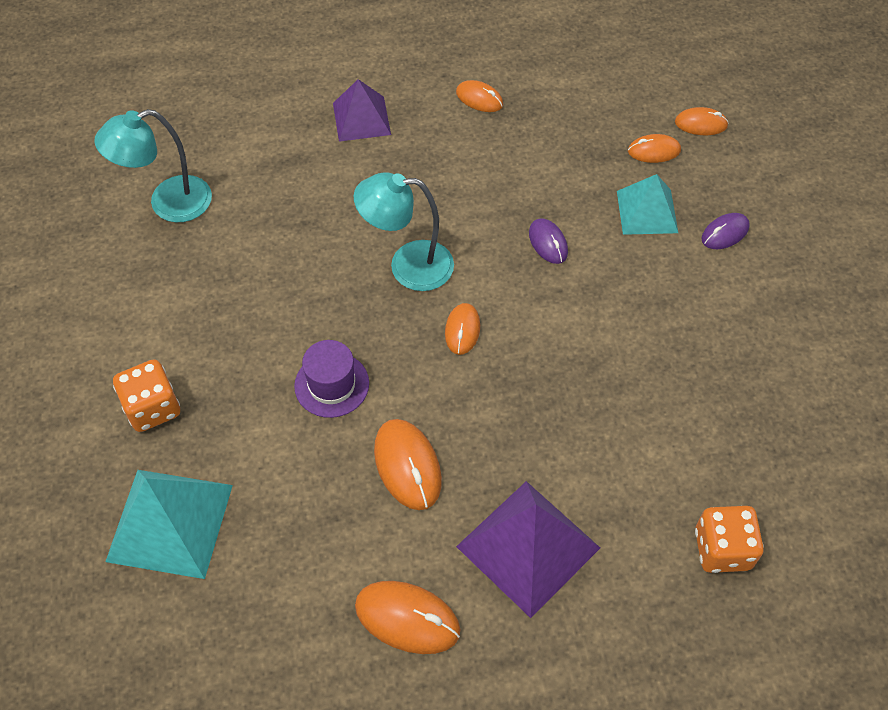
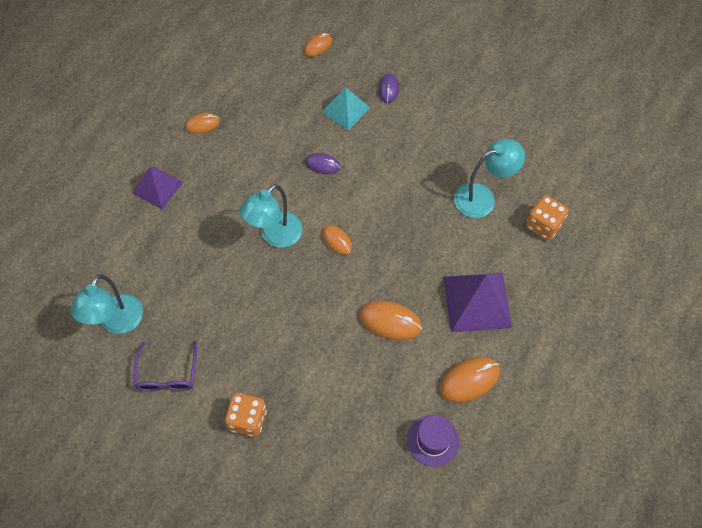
camera: 50 degrees left, 5 degrees up
(145, 292) = (167, 374): none -> purple glasses
(170, 523) = (325, 456): turquoise pyramid -> none
(331, 384) = (313, 323): purple hat -> purple hat (433, 440)
(654, 151) = (313, 78): orange mouse -> none
(686, 445) = (482, 197): none -> turquoise lamp

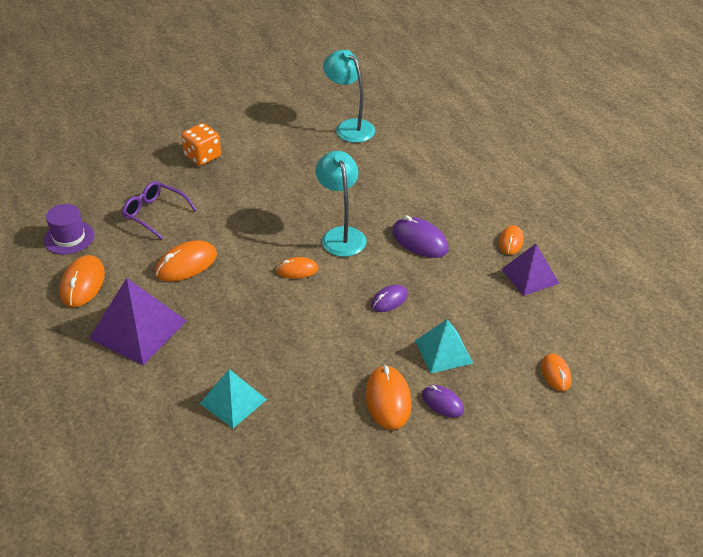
camera: 125 degrees right, 20 degrees down
(157, 187) = (460, 189): purple pyramid -> purple pyramid (530, 276)
(167, 374) = (281, 134): purple glasses -> purple glasses (154, 213)
(243, 181) = (419, 241): none -> purple mouse
(410, 117) = (388, 400): none -> orange mouse
(482, 197) = (233, 401): turquoise lamp -> turquoise pyramid
(543, 225) = (151, 432): orange dice -> none

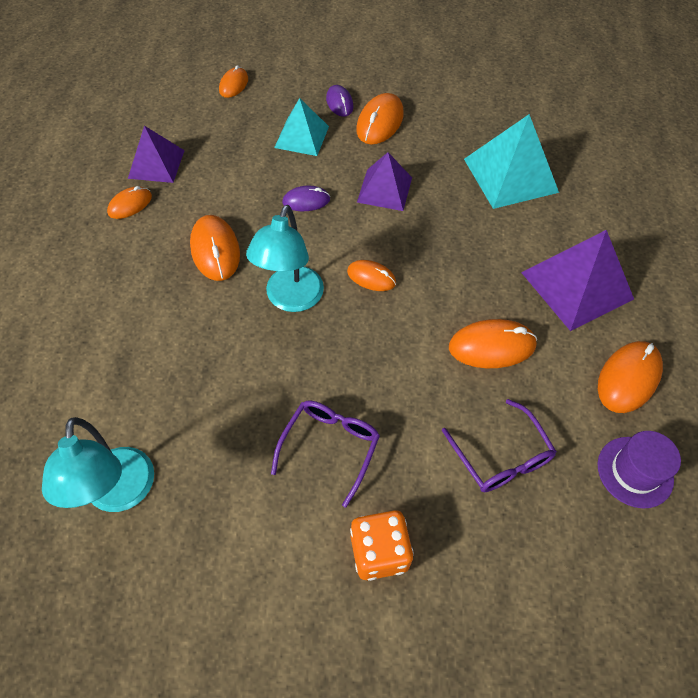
camera: 150 degrees left, 15 degrees up
(233, 401) = (510, 175): turquoise pyramid -> turquoise pyramid, size x1.55
(257, 181) = (330, 446): none -> purple glasses
(335, 337) = (384, 189): none -> purple pyramid
(419, 241) = (215, 250): purple mouse -> orange mouse

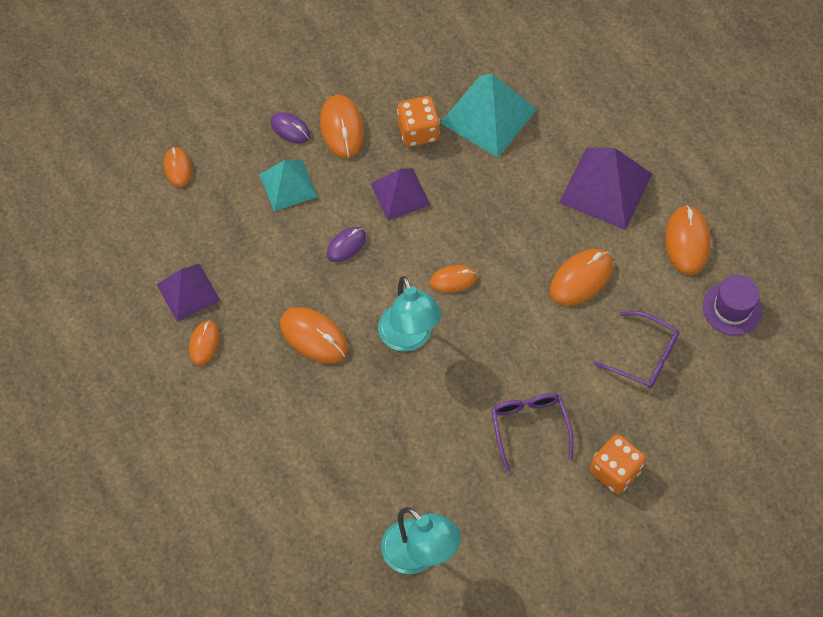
camera: 35 degrees left, 5 degrees up
(439, 155) = (418, 131): none -> orange dice

